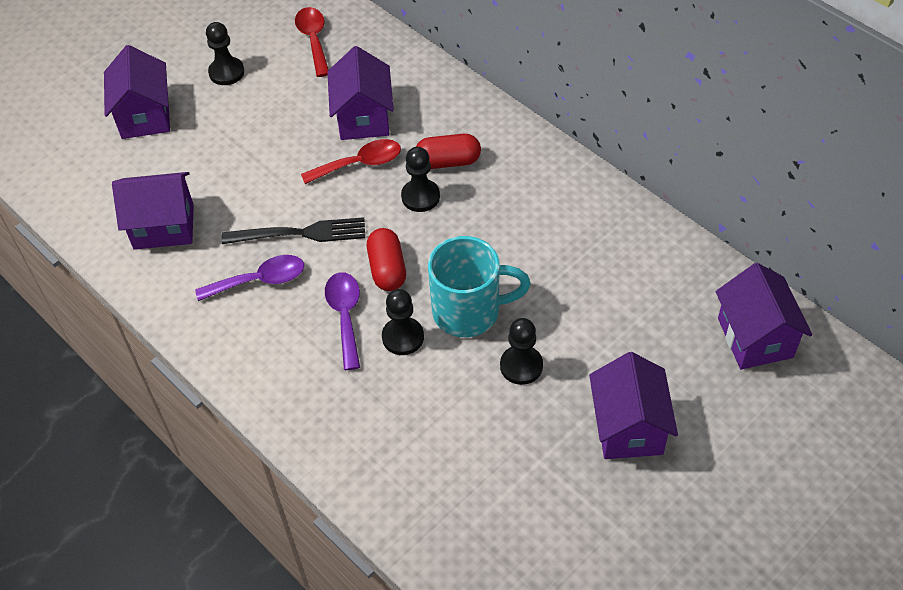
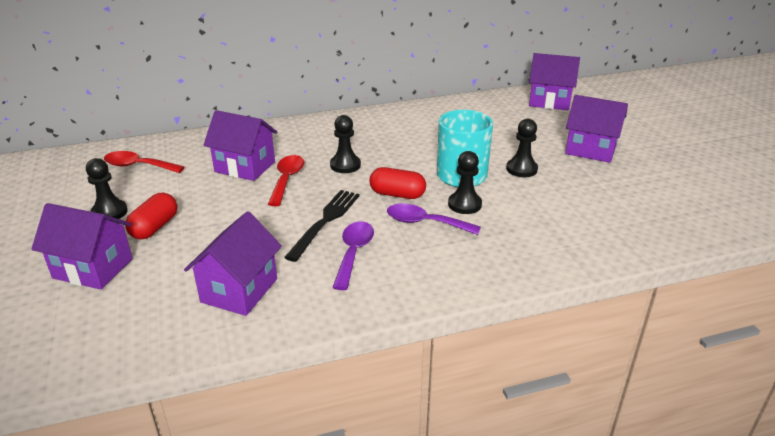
camera: 65 degrees left, 20 degrees down
(448, 161) = (326, 148): red capsule -> red capsule (155, 227)

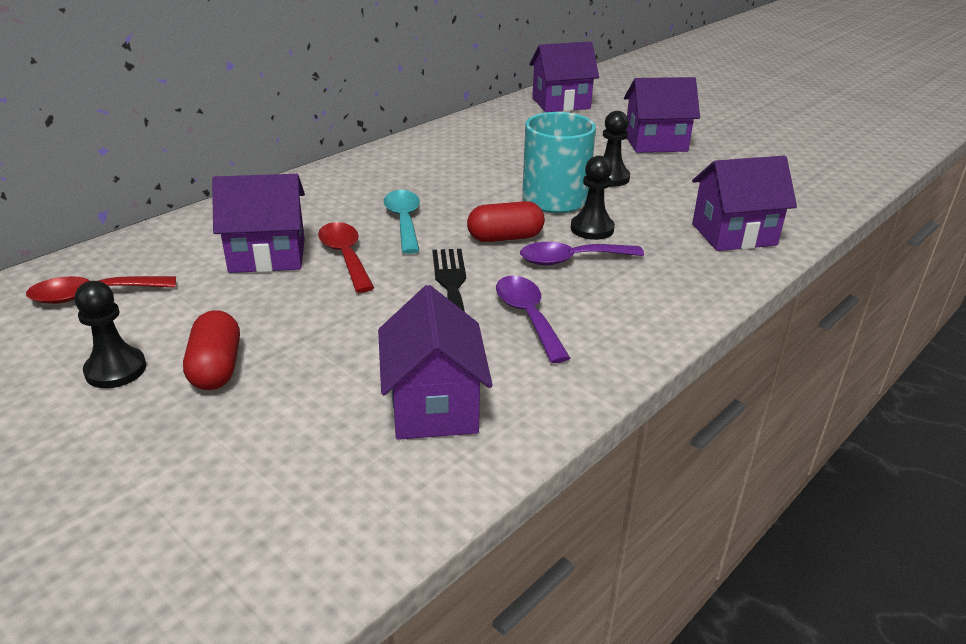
camera: 30 degrees left, 0 degrees up
(93, 268) = (176, 453): purple house -> purple house (734, 234)
(345, 165) = (404, 221): black pawn -> turquoise spoon

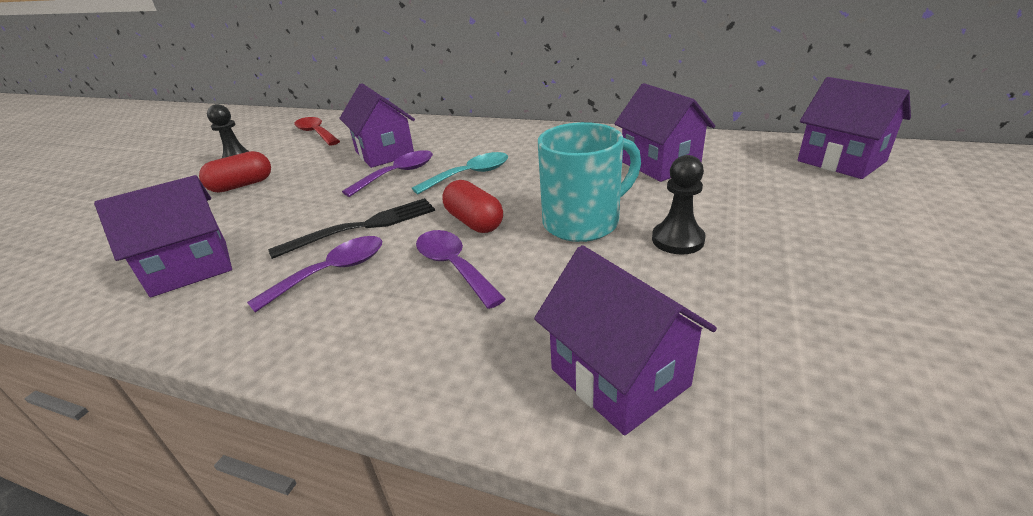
camera: 70 degrees right, 0 degrees up
(345, 256) = (398, 174): red spoon -> purple spoon
(592, 229) = (533, 261): black pawn -> none
(655, 143) = (837, 245): purple house -> purple house (659, 164)

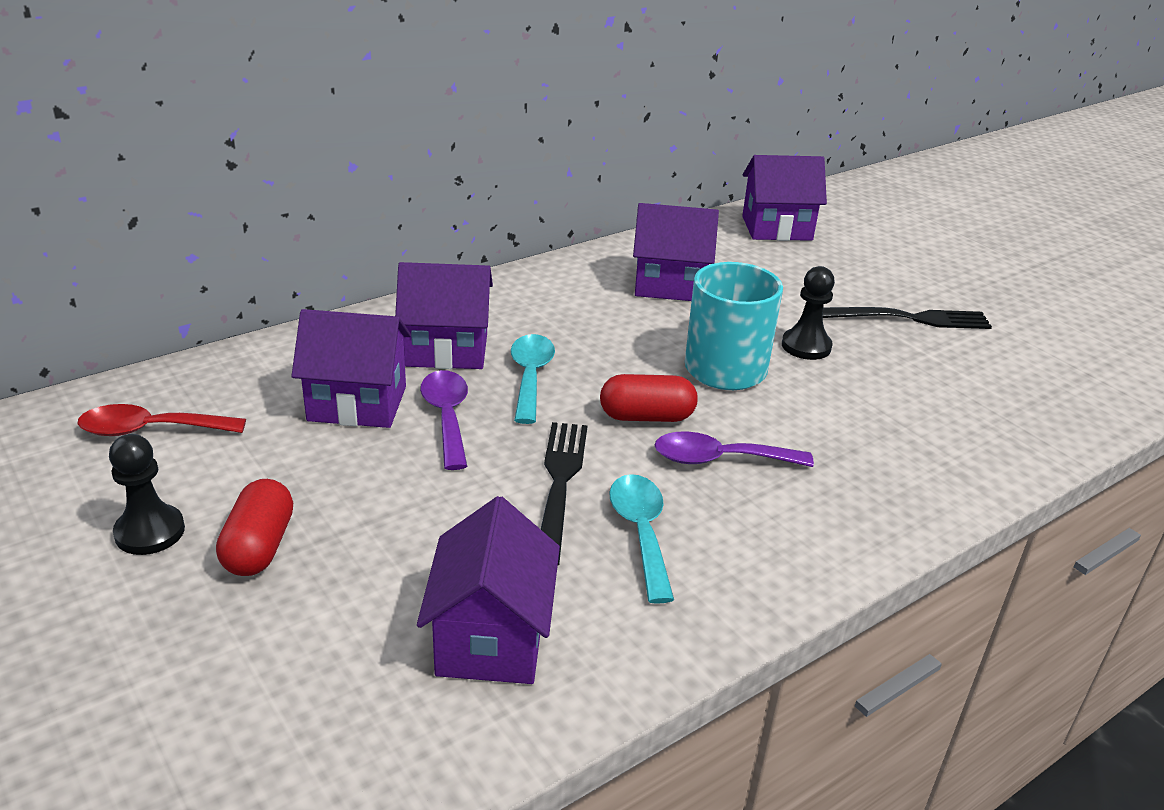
camera: 60 degrees left, 0 degrees up
(332, 272) = (641, 532): purple spoon -> turquoise spoon
(619, 377) = (942, 451): purple house -> purple house (446, 350)
(842, 270) = (911, 318): none -> black fork

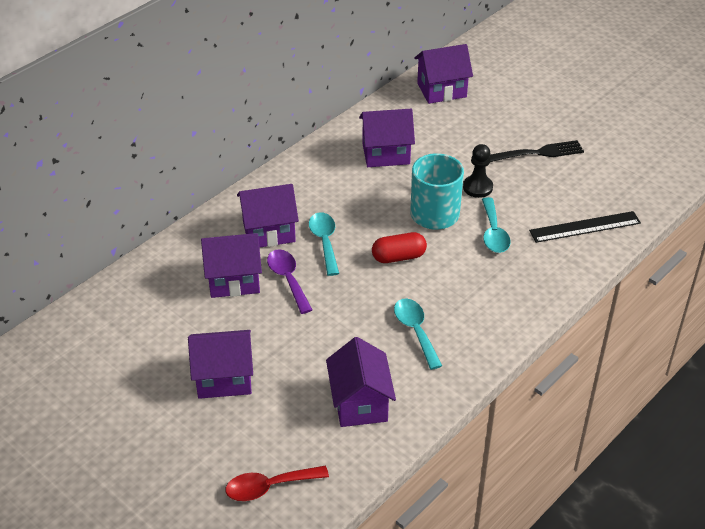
camera: 10 degrees left, 10 degrees up
(150, 532) = (163, 381): black pawn -> none
(151, 430) = (127, 321): red spoon -> red spoon (269, 487)
(259, 547) = (224, 378): red capsule -> purple house
(559, 483) = (364, 310): black fork -> none
(720, 459) = (445, 277): purple spoon -> none
(820, 410) = (493, 233): none -> turquoise spoon
(984, 426) = (585, 227): none -> black ruler

